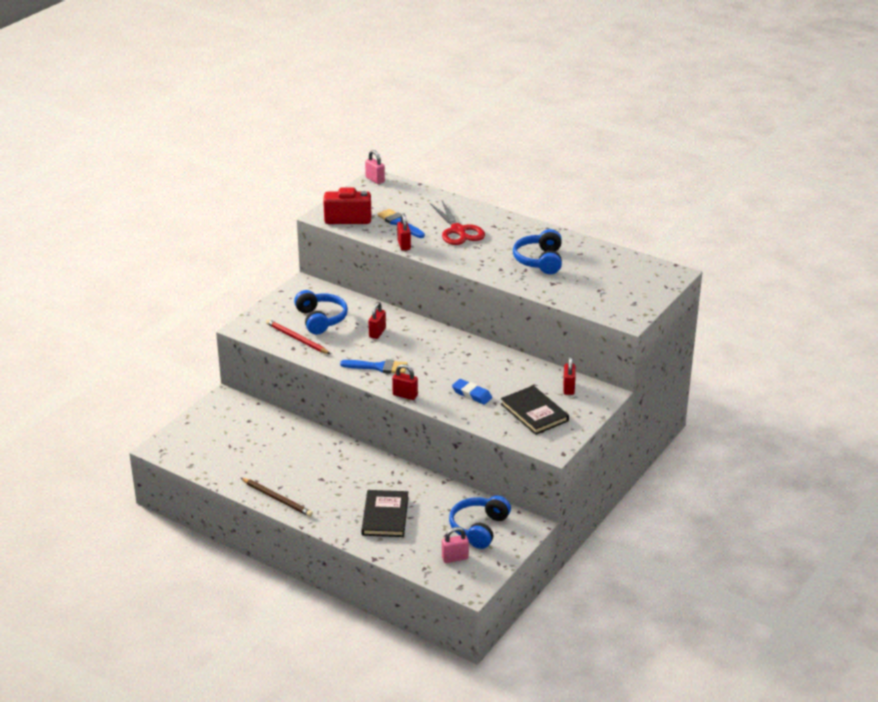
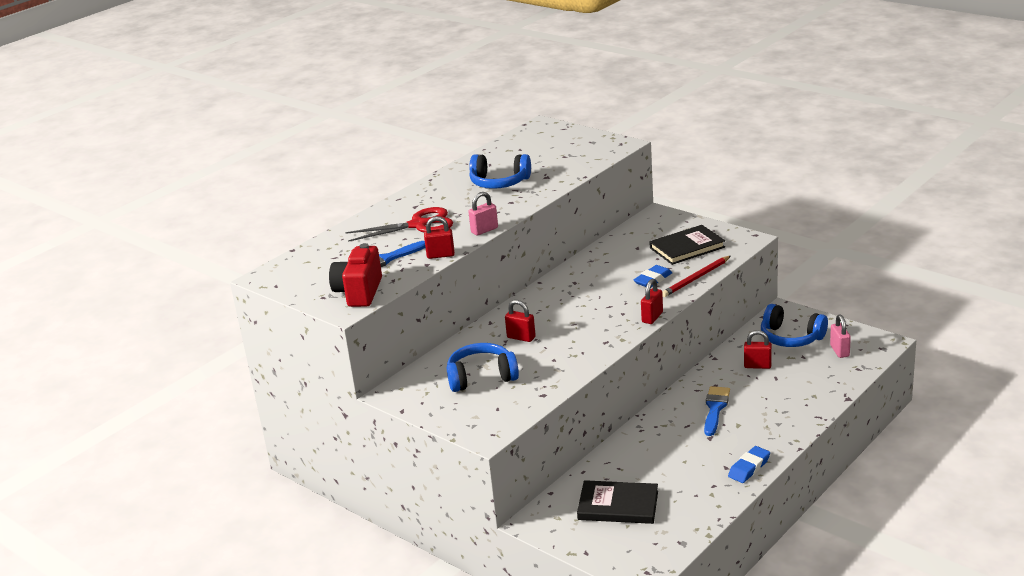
camera: 80 degrees left, 5 degrees down
(277, 499) = (749, 468): brown pencil -> blue eraser
(296, 339) = (522, 393): red pencil -> red pencil (696, 278)
(375, 180) = (267, 278): pink padlock -> pink padlock (484, 230)
(378, 367) = (594, 335): blue brush -> blue brush (715, 408)
(385, 516) = (775, 393): black book -> black book (618, 505)
(568, 388) = (645, 230): red padlock -> red padlock (757, 366)

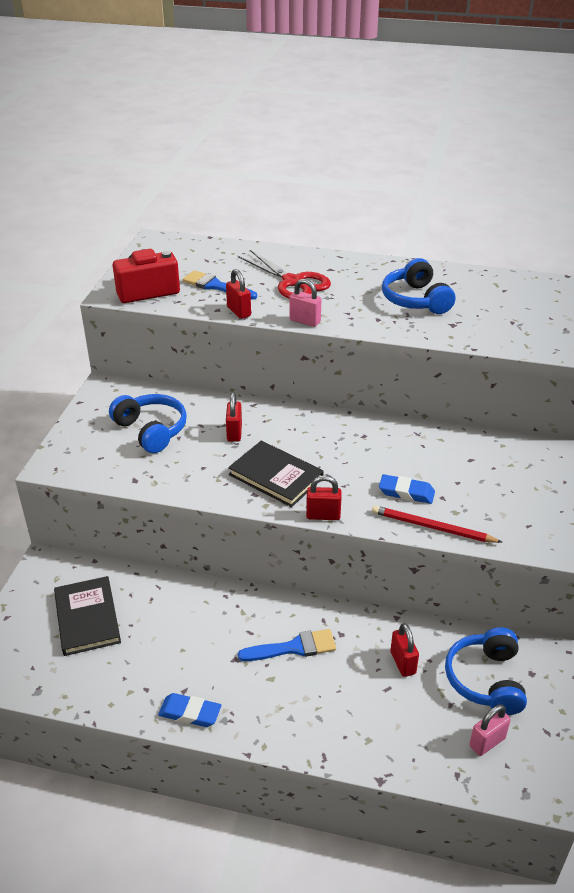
camera: 60 degrees right, 10 degrees up
(687, 247) = (500, 499): black book -> black book (275, 476)

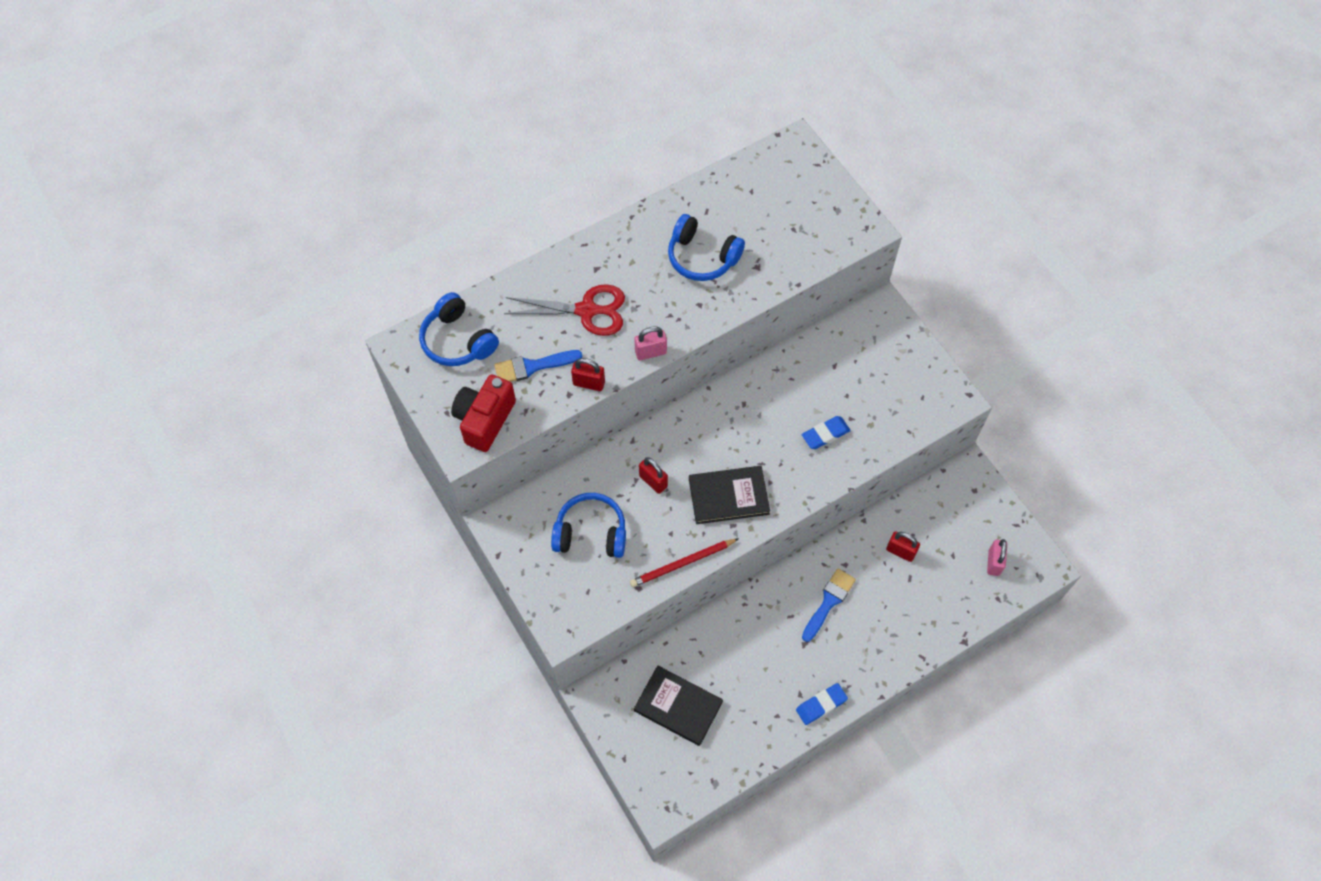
camera: 45 degrees left, 25 degrees up
(323, 515) = (796, 503): red padlock -> none
(432, 527) = (870, 451): red pencil -> red pencil (682, 564)
(486, 680) = (955, 519): blue headphones -> blue headphones (458, 340)

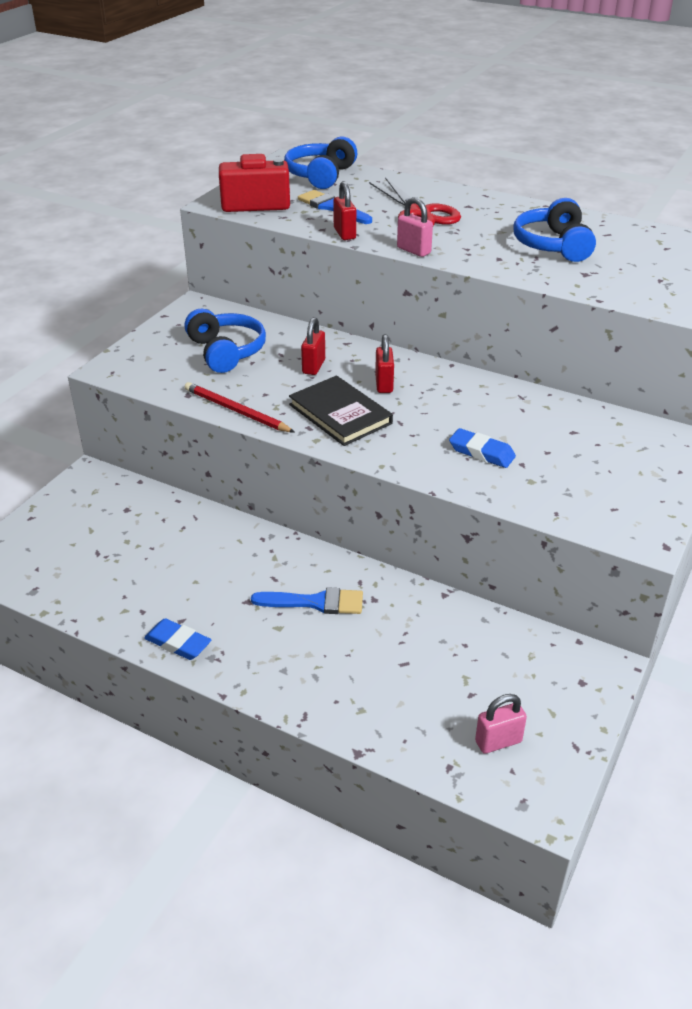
camera: 60 degrees right, 25 degrees down
(678, 706) = (110, 533): black book -> none
(900, 551) = (432, 641): red padlock -> red padlock (384, 384)

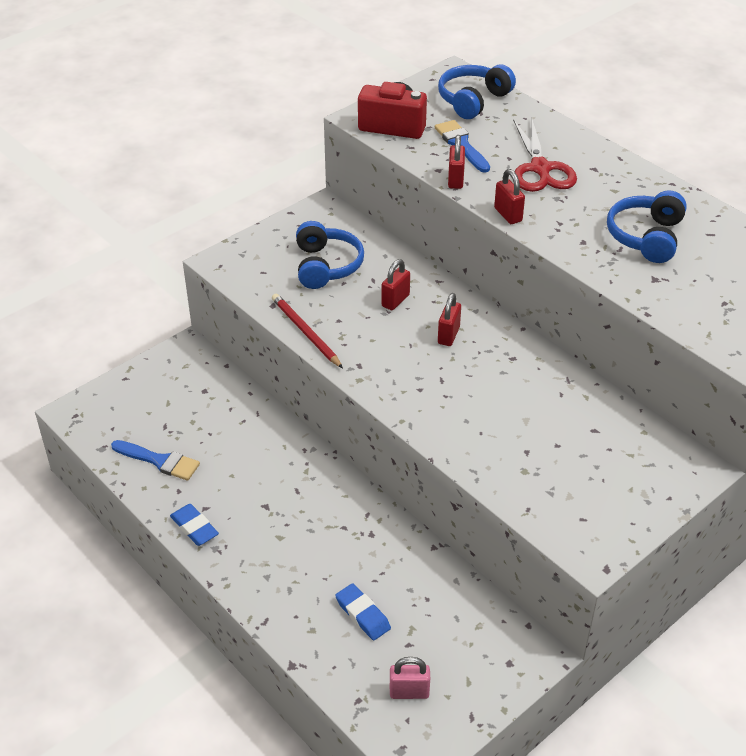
camera: 20 degrees right, 5 degrees up
(315, 602) = (320, 523): blue brush -> blue brush (160, 461)
(340, 414) = (393, 358): black book -> none
(413, 250) = (508, 215): pink padlock -> red padlock
(481, 452) = (497, 430): blue eraser -> blue eraser (362, 615)

